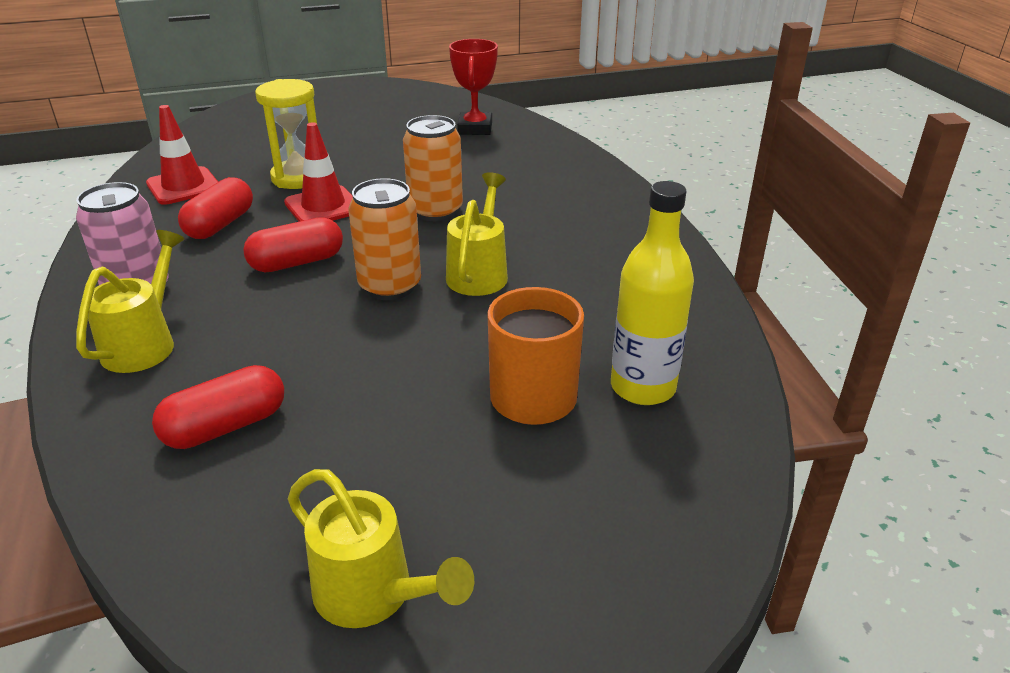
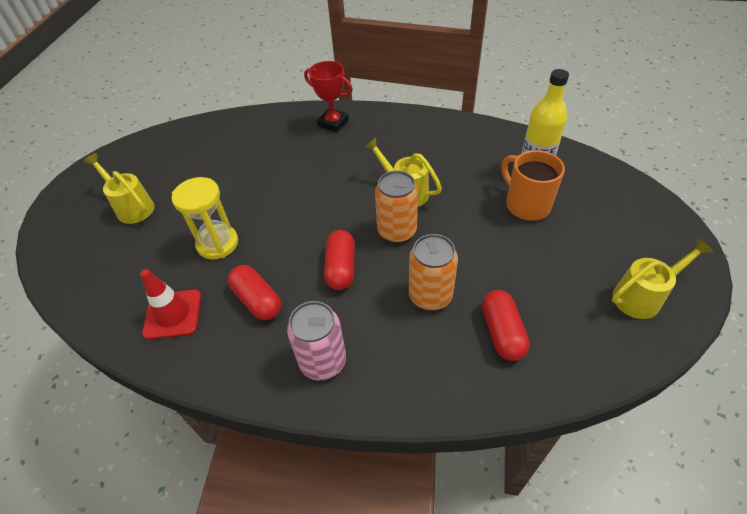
camera: 60 degrees left, 15 degrees up
(144, 343) = (395, 364): yellow watering can -> yellow watering can (132, 207)
(323, 206) = (273, 239): red traffic cone -> none
(435, 211) = (321, 189): orange can -> orange can (430, 296)
(475, 128) = (221, 141): red trophy -> red trophy (333, 123)

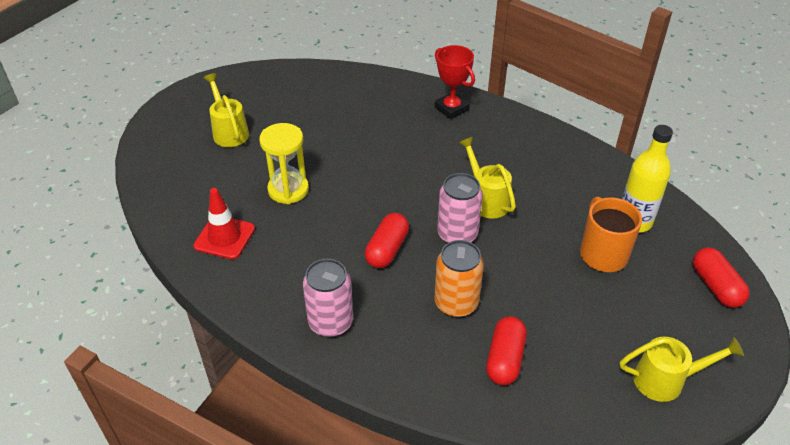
camera: 20 degrees right, 5 degrees down
(257, 300) = (300, 251): red capsule -> red capsule (715, 286)
(397, 231) = (457, 234): orange can -> pink can

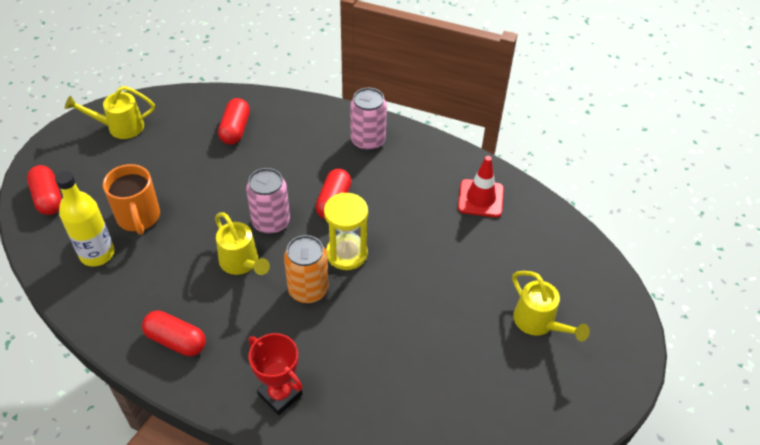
camera: 170 degrees right, 5 degrees up
(288, 190) = (442, 253): yellow hourglass -> yellow hourglass (346, 254)
(456, 303) = (271, 163): orange can -> orange can (308, 290)
(539, 147) = (176, 340): none -> red capsule

